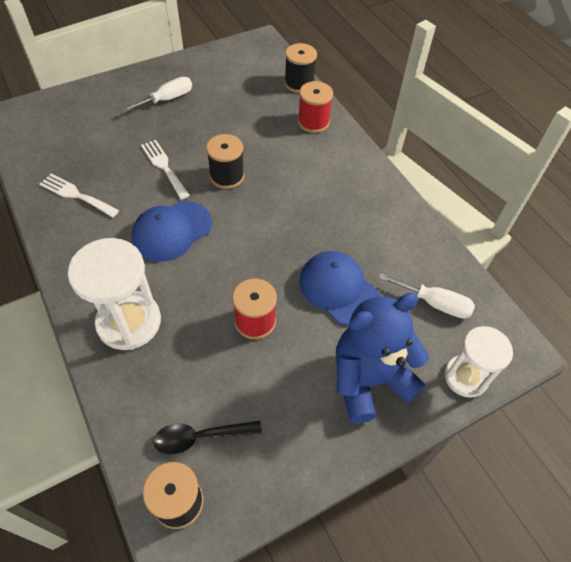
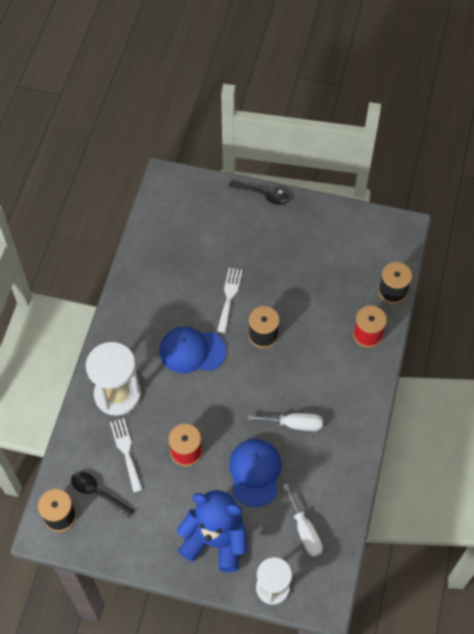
camera: 45 degrees right, 5 degrees up
(76, 195) = (157, 279): white fork -> white fork (126, 451)
(119, 79) = (263, 195): none -> black spoon
(167, 99) = (281, 238): white screwdriver -> white screwdriver (294, 424)

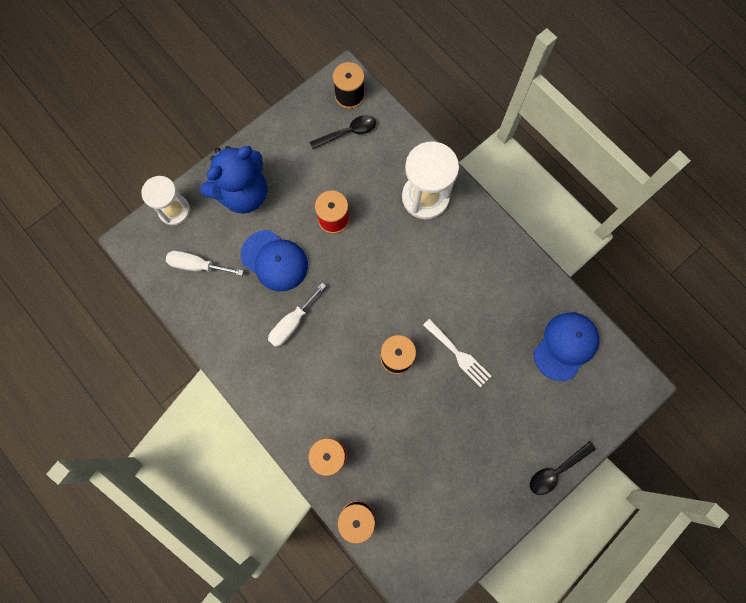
camera: 125 degrees right, 15 degrees up
(126, 451) = (368, 173): white fork -> none
(192, 351) = (424, 284): blue cap -> blue cap (565, 346)

